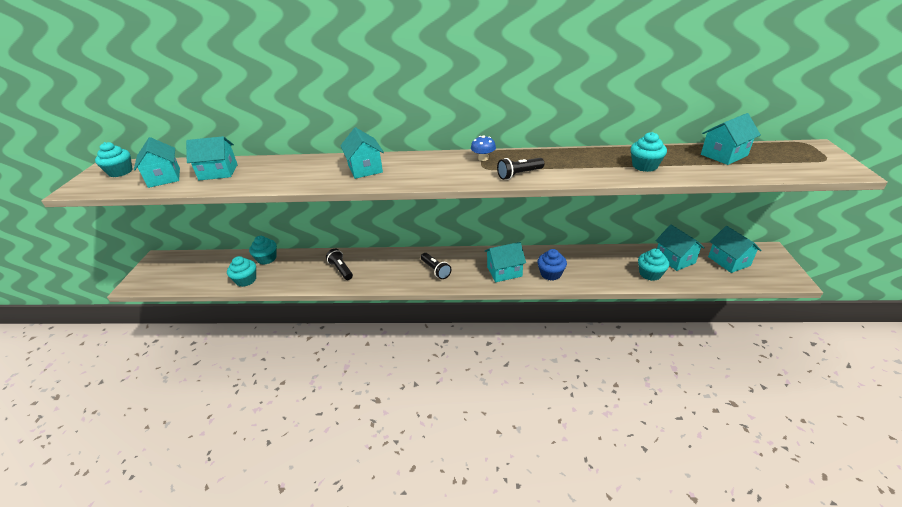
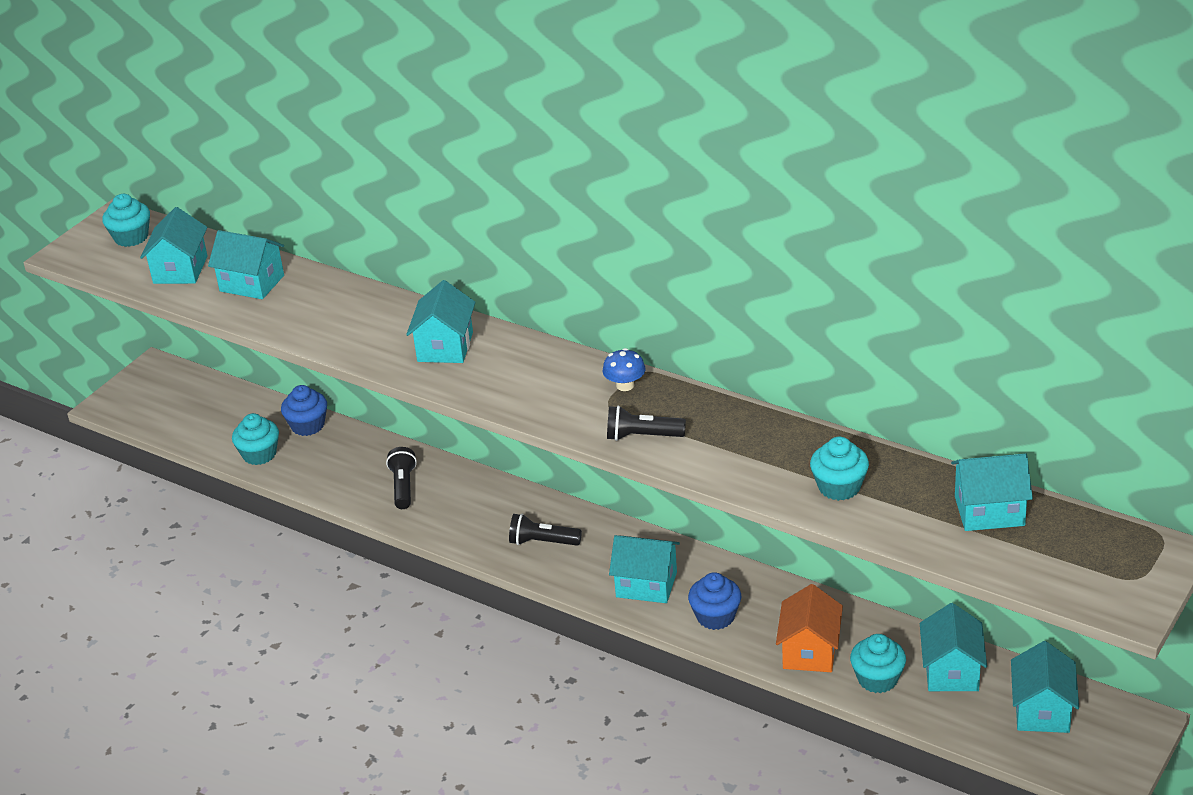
camera: 30 degrees right, 0 degrees up
(267, 258) = (307, 425): turquoise cupcake -> blue cupcake
(435, 270) = (542, 542): black flashlight -> black flashlight turned 105 degrees clockwise
(608, 273) = (809, 651): none -> orange house

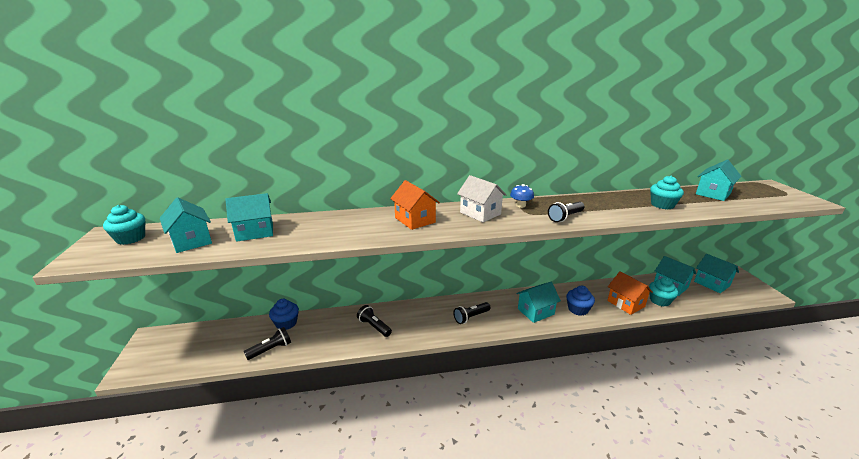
camera: 45 degrees left, 10 degrees down
(259, 454) = (271, 349): turquoise cupcake -> black flashlight
(445, 347) = (415, 220): turquoise house -> orange house
(544, 374) = (480, 213): none -> white house

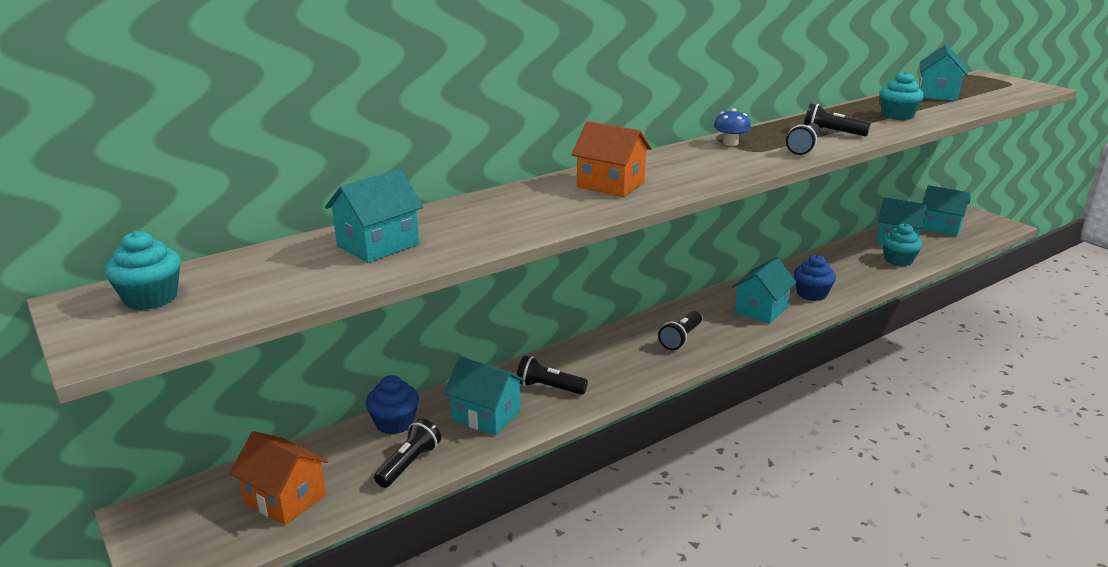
camera: 25 degrees left, 0 degrees up
(191, 241) = (283, 278): turquoise house -> turquoise house (486, 415)
(480, 213) = (690, 161): white house -> none
(597, 210) = (831, 133): none -> black flashlight
(625, 303) = (862, 273): orange house -> orange house (285, 498)

